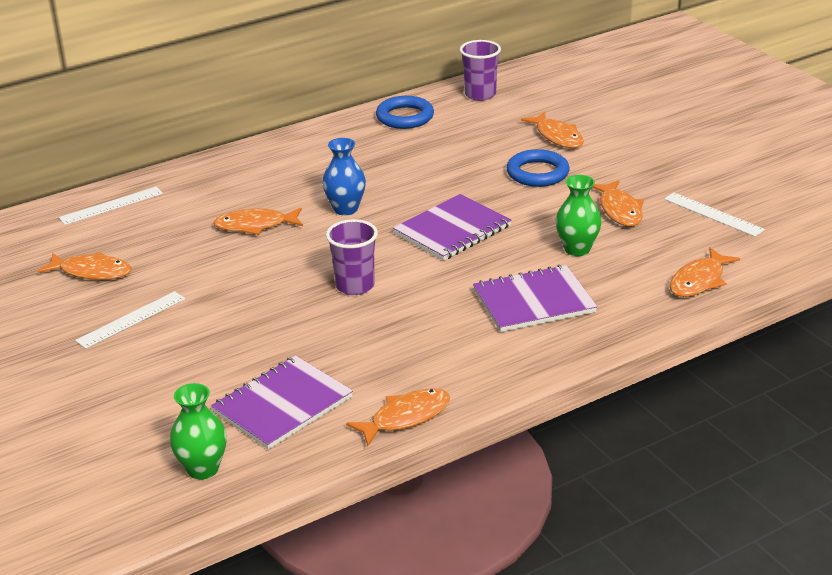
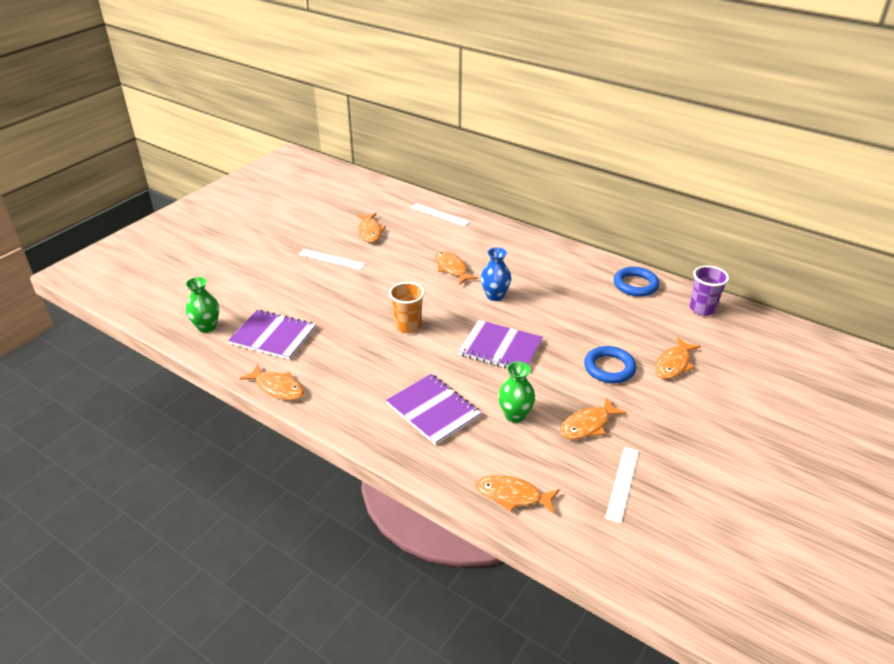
camera: 65 degrees right, 5 degrees up
(355, 286) = (408, 326): purple cup -> orange cup

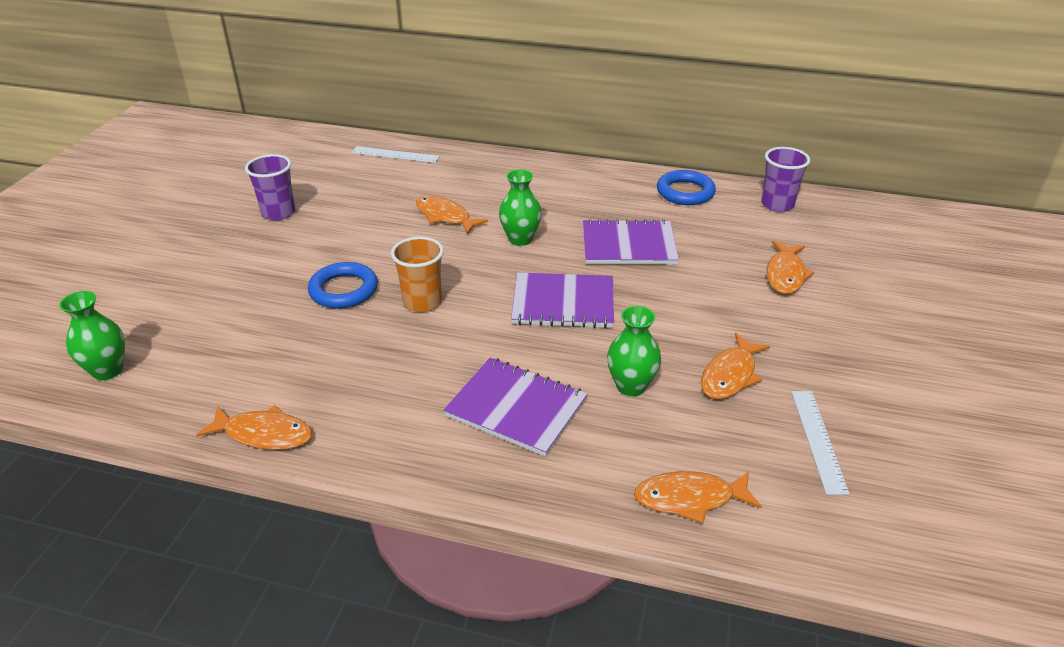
camera: 20 degrees left, 0 degrees up
(273, 336) = (224, 360): purple notebook -> purple notebook (628, 245)
(331, 259) = (268, 236): white ruler -> none
(344, 243) = (278, 213): none -> purple cup
(370, 232) = (308, 191): orange fish -> none
(495, 296) = (520, 239): blue vase -> green vase
(609, 368) = (713, 296): blue ring -> blue ring (344, 290)

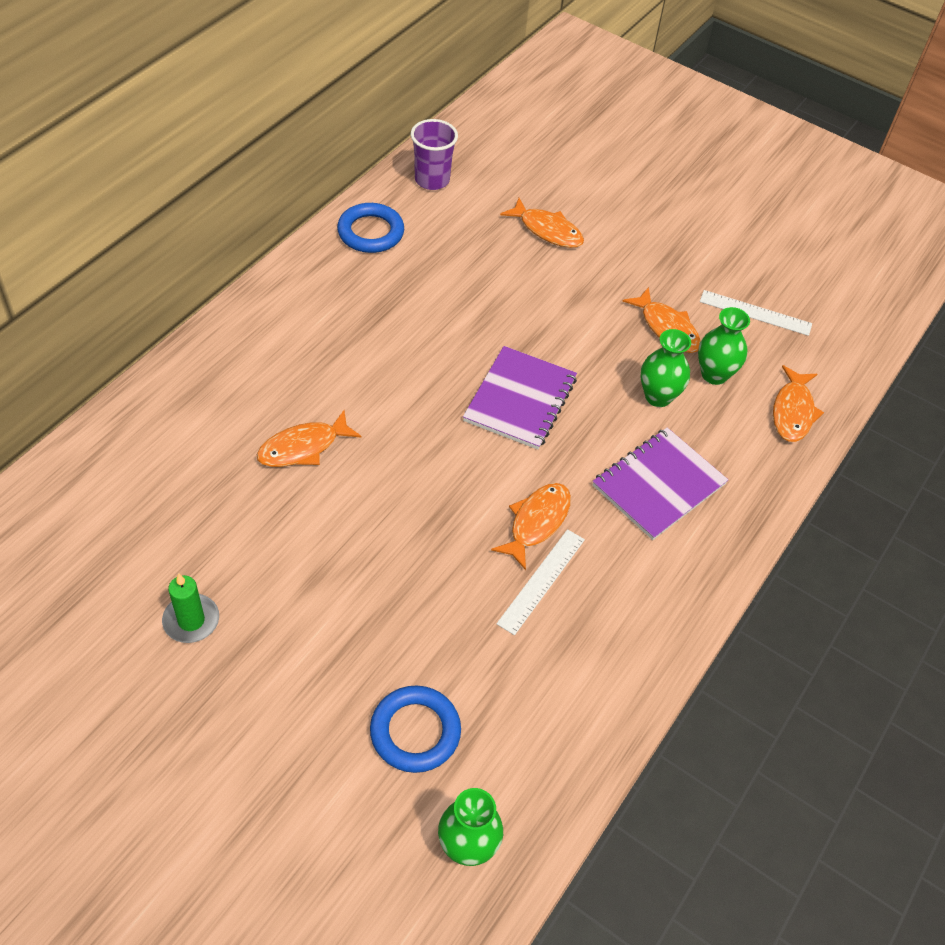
camera: 75 degrees left, 15 degrees up
(264, 434) = (629, 694): orange fish -> orange fish (536, 522)
(278, 213) = (191, 620): purple cup -> green candle
(344, 290) = (411, 580): blue ring -> blue ring (415, 732)
(395, 155) = (110, 458): white ruler -> white ruler (541, 581)
(422, 302) = (467, 513): orange cup -> none
(520, 239) = (389, 395): green vase -> green vase (714, 374)
(628, 245) = (446, 315): purple notebook -> none

